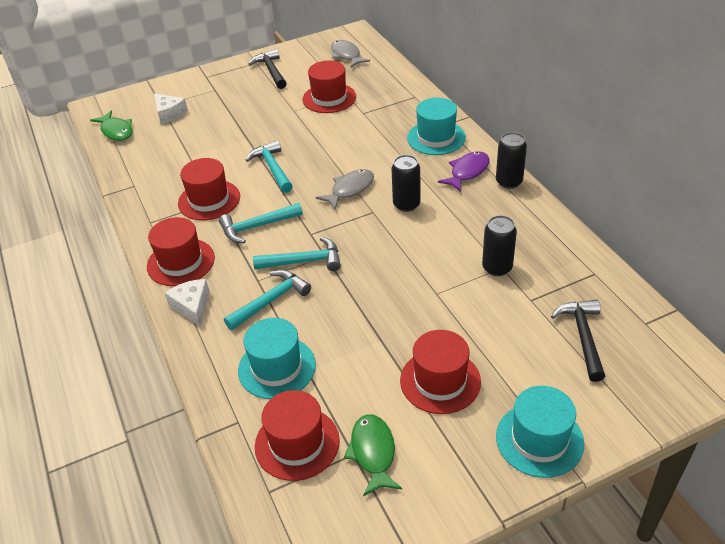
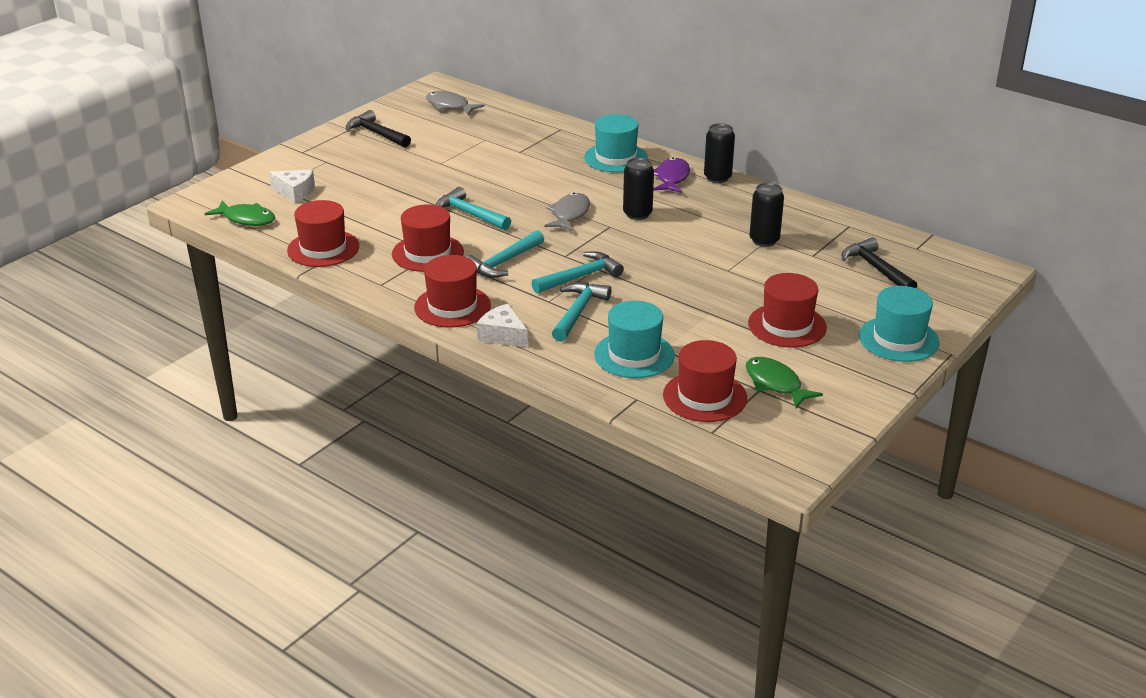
camera: 30 degrees left, 10 degrees down
(329, 98) = (469, 146): red hat -> red hat (323, 248)

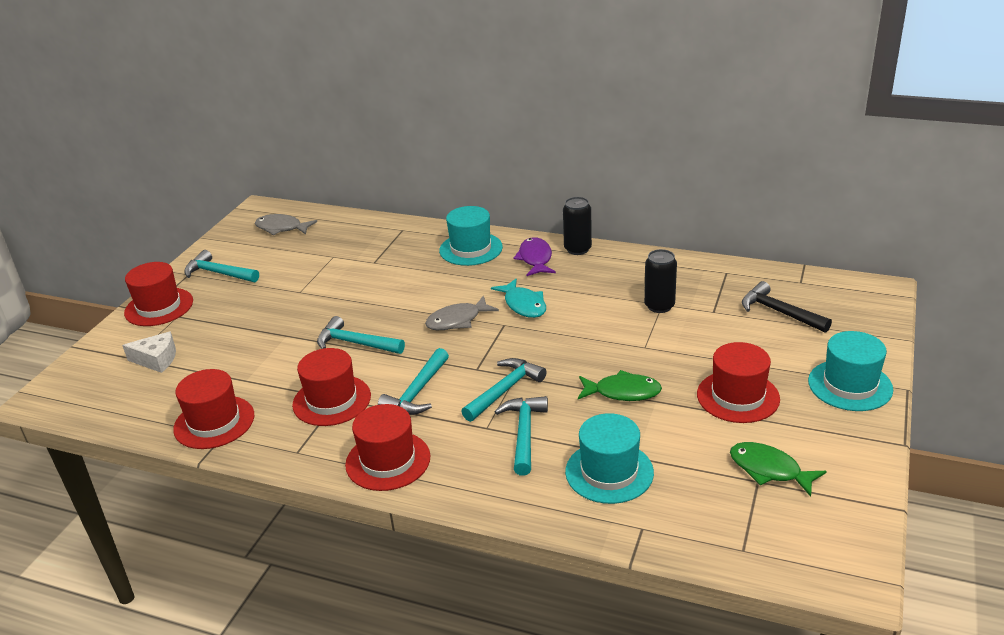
camera: 15 degrees left, 0 degrees up
(246, 219) = (113, 405): green fish -> green fish (623, 392)
(376, 134) = (218, 273): black hammer -> turquoise hammer
(503, 335) = (459, 483): white cheese -> none
(569, 214) = (457, 320): grey fish -> grey fish turned 120 degrees counterclockwise
(637, 214) = (523, 305): black can -> turquoise fish
(704, 396) = (709, 505): red hat -> red hat (159, 307)

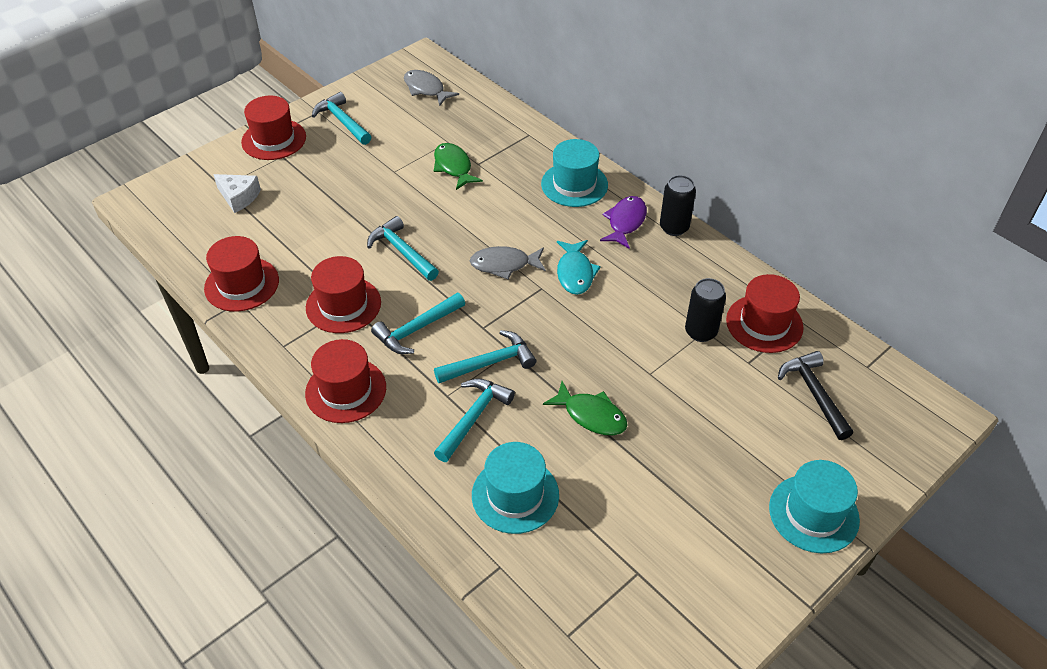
camera: 25 degrees right, 15 degrees up
(738, 396) = (693, 472): red hat -> red hat (764, 323)
(769, 470) = (657, 567): green fish -> green fish (453, 167)

